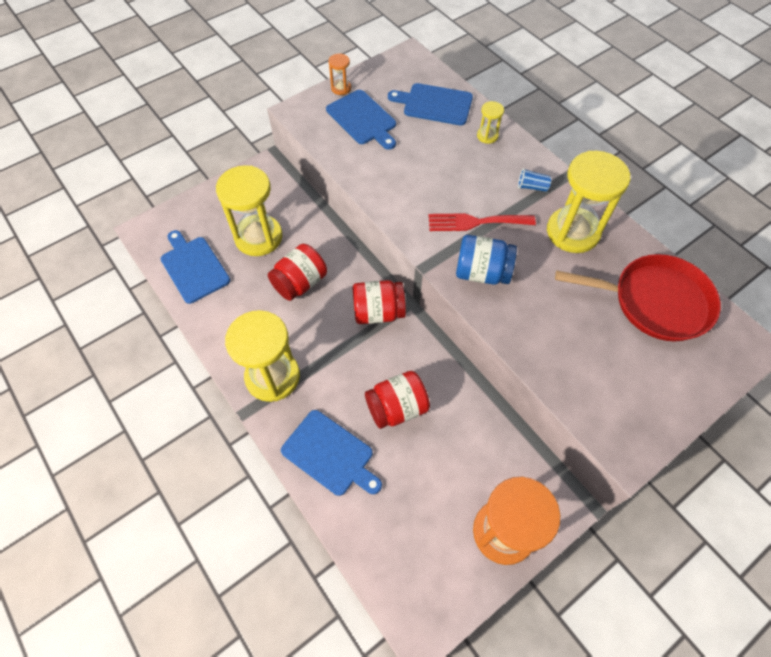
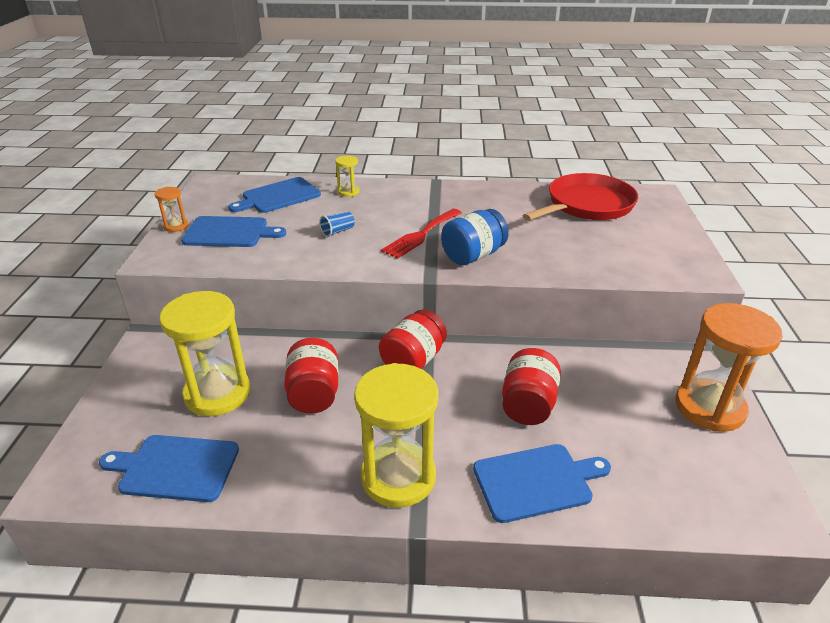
camera: 50 degrees left, 25 degrees down
(532, 187) = (424, 199): blue cup -> blue cup (337, 231)
(573, 232) = (488, 204): yellow hourglass -> none

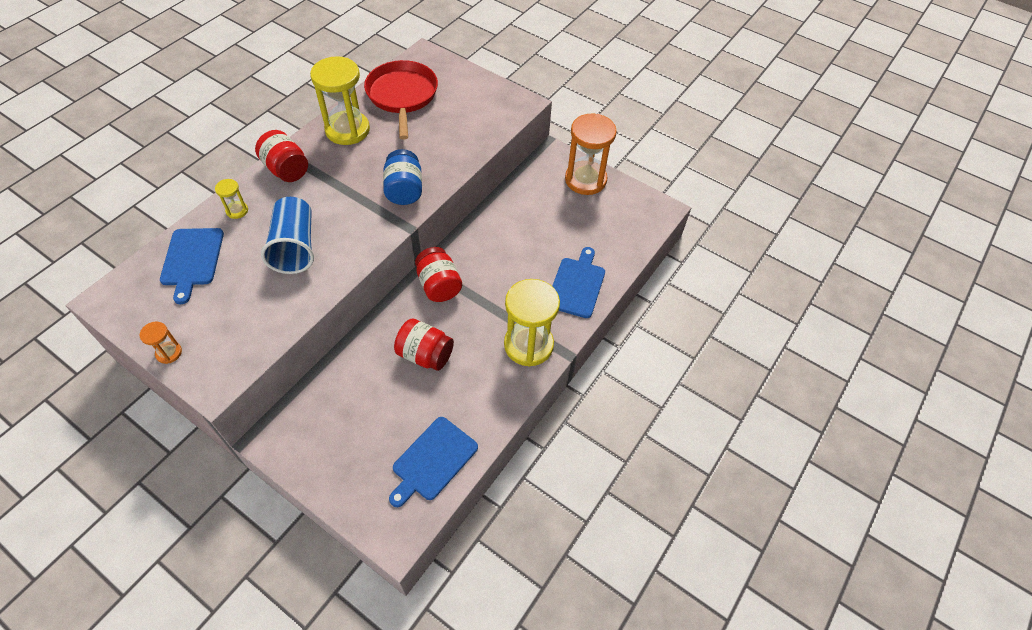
camera: 60 degrees left, 20 degrees up
(217, 393) = (377, 412): yellow hourglass -> yellow hourglass (347, 130)
(229, 232) = (222, 318): blue cutting board -> none
(337, 231) = (295, 247): blue cup -> blue cup, size x2.40
(421, 235) = (350, 202): red fork -> none
(528, 405) = (523, 253): red jar -> red jar (286, 169)

